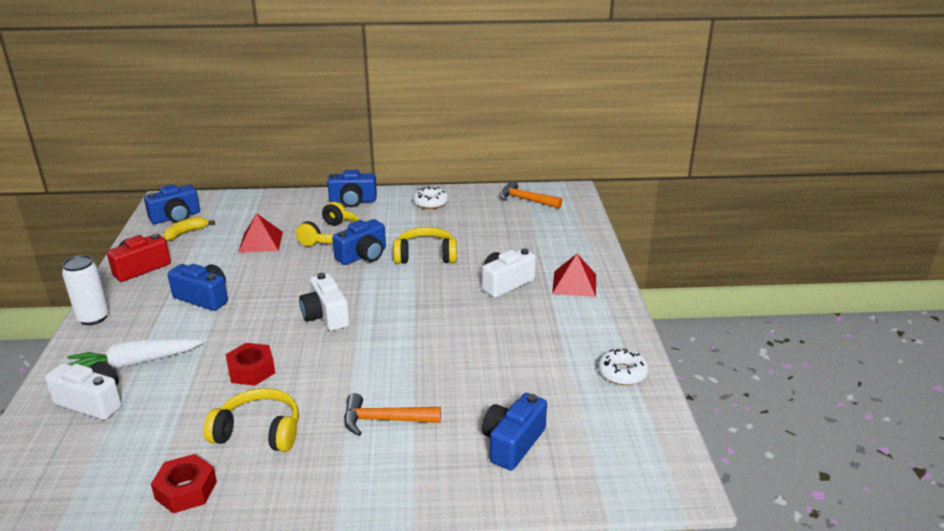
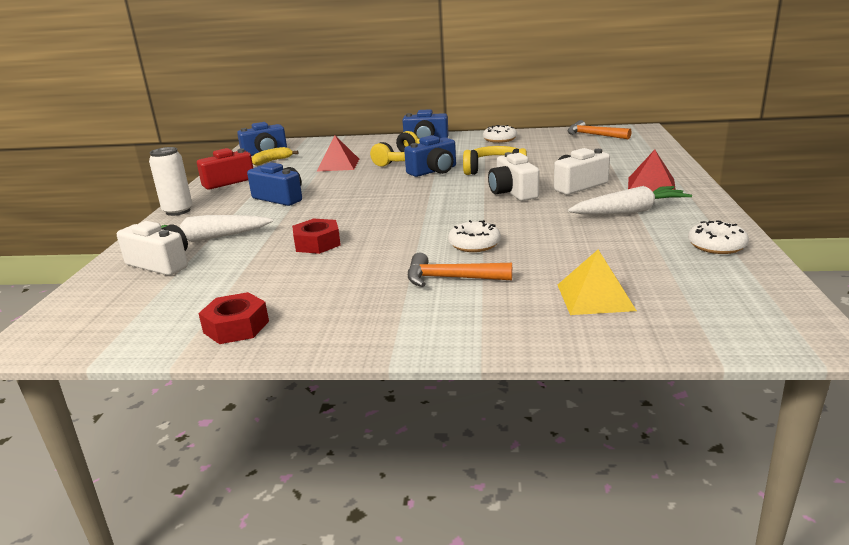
camera: 10 degrees right, 5 degrees down
(258, 432) = (318, 285): yellow headphones -> none
(326, 316) = (394, 208): white camera -> white camera (512, 192)
(406, 371) = (474, 244): none -> white donut
(512, 443) = (595, 297): blue camera -> yellow pyramid
(551, 324) = (629, 211): none -> white carrot

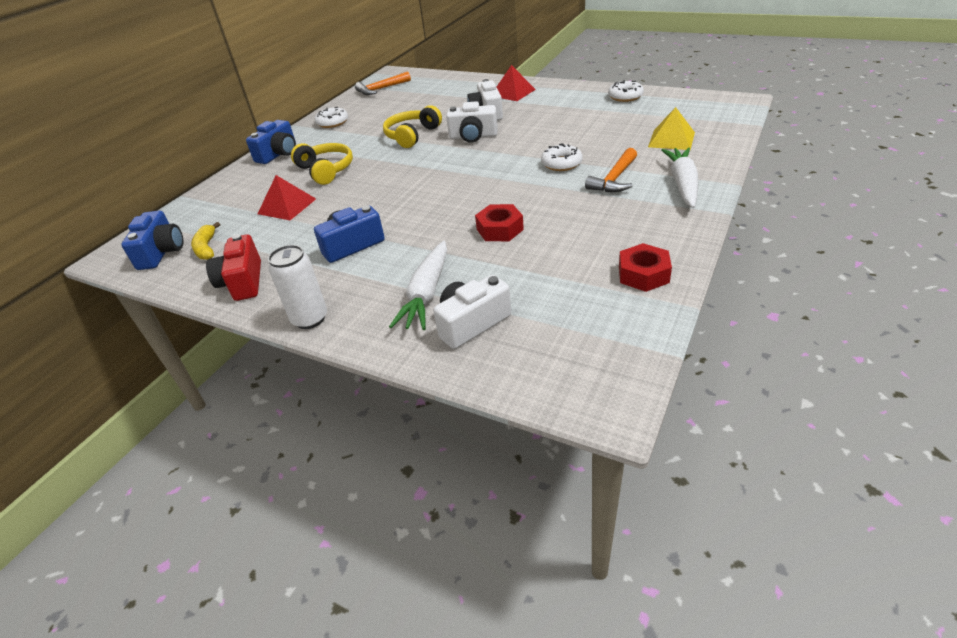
camera: 65 degrees left, 15 degrees up
(433, 171) = (378, 160): blue camera -> none
(629, 211) = (552, 107): white carrot -> white carrot (682, 184)

